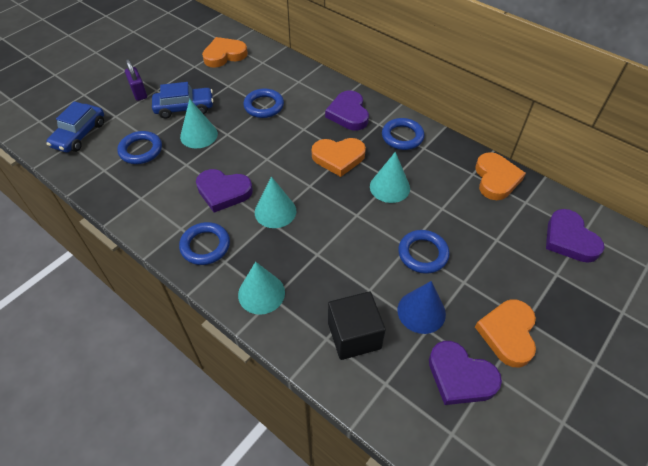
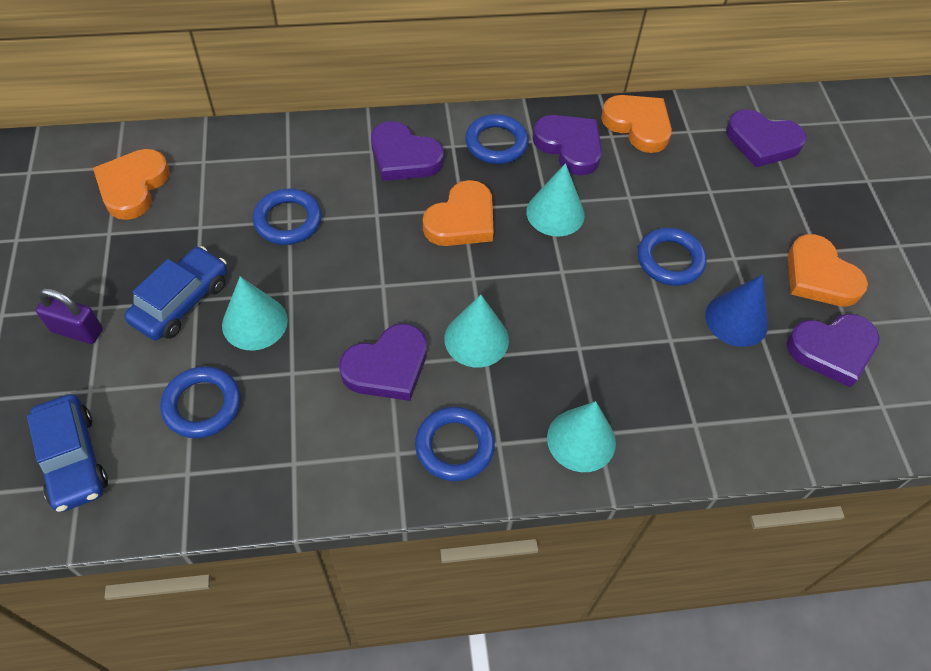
camera: 50 degrees left, 5 degrees up
(354, 335) = (713, 397): black cube -> none
(440, 163) = (569, 146): none -> purple heart

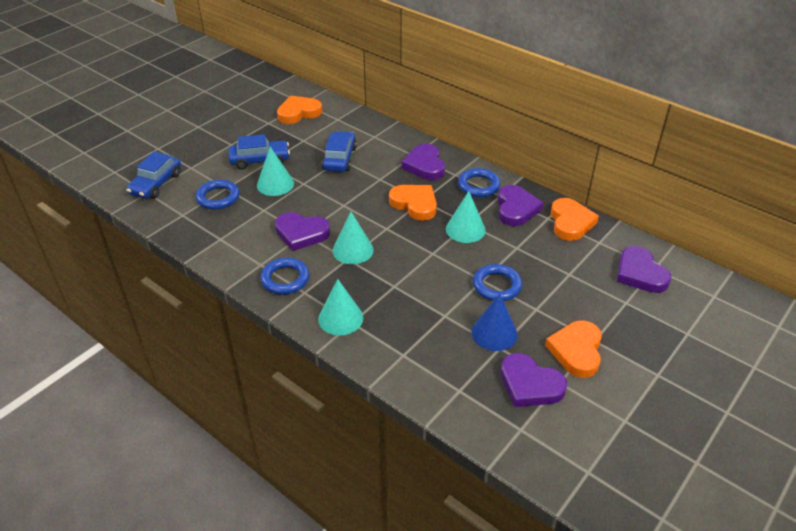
camera: 50 degrees right, 15 degrees down
(77, 330) = (213, 146): purple padlock -> none
(288, 220) = (340, 158): blue ring -> blue car
(461, 220) = (415, 204): orange heart -> orange heart turned 135 degrees counterclockwise

